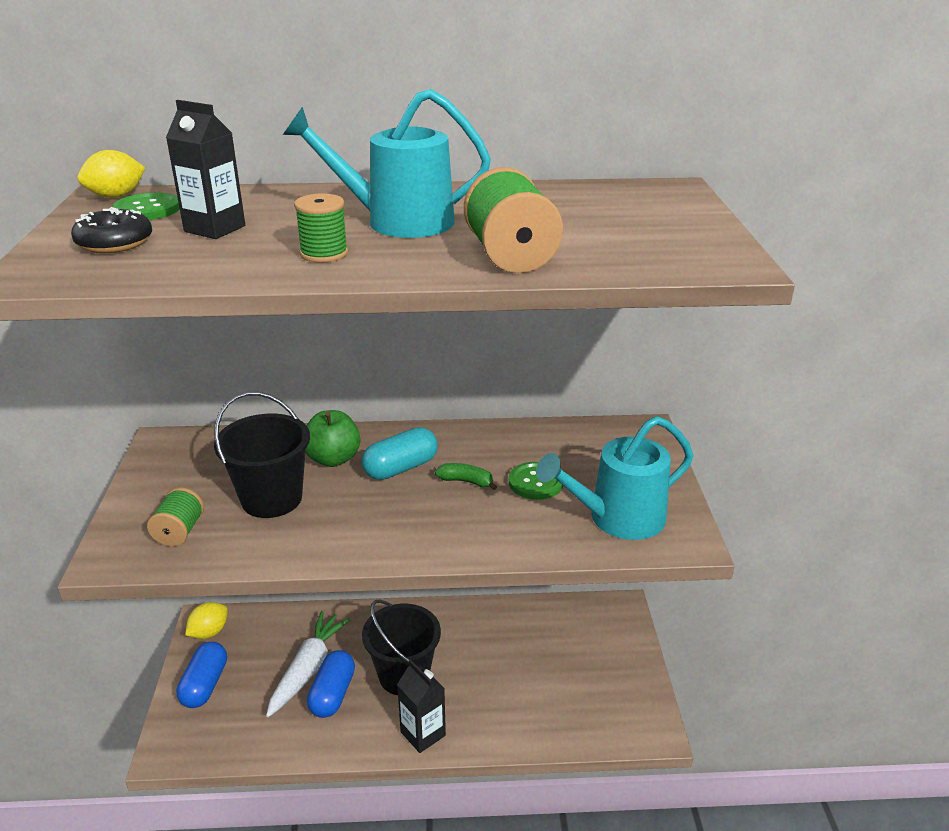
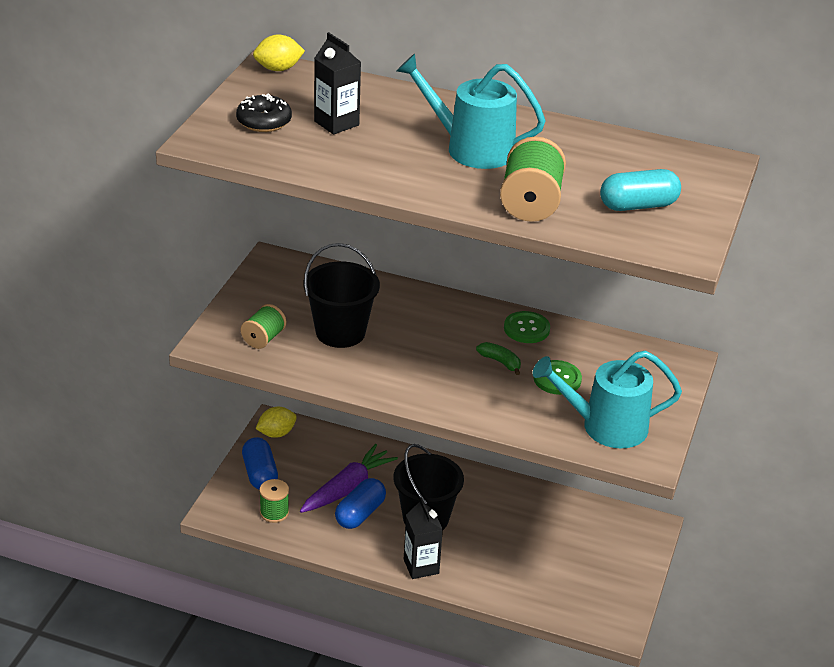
camera: 20 degrees right, 5 degrees up
(147, 209) = (296, 90): green button -> green button (526, 329)
(205, 685) = (260, 474): blue capsule -> blue capsule turned 45 degrees counterclockwise
(308, 668) = (348, 488): white carrot -> purple carrot
(324, 253) = (401, 168): green spool -> green spool (274, 512)
(333, 459) = (402, 312): green apple -> none
(401, 468) = (453, 335): turquoise capsule -> turquoise capsule (638, 205)

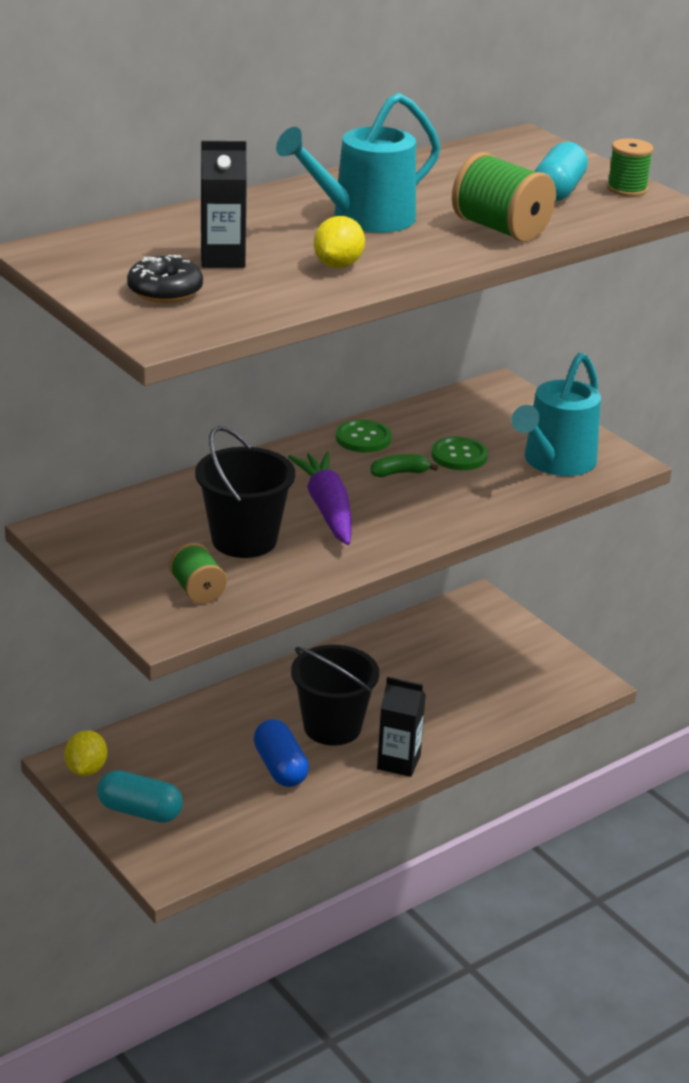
camera: 55 degrees left, 5 degrees down
(260, 474) = (140, 811): blue capsule -> turquoise capsule
(274, 512) = (214, 828): green spool -> green spool (627, 189)
(278, 69) = (56, 249): yellow lemon -> yellow lemon (338, 265)
(348, 488) = (231, 758): purple carrot -> purple carrot (327, 508)

